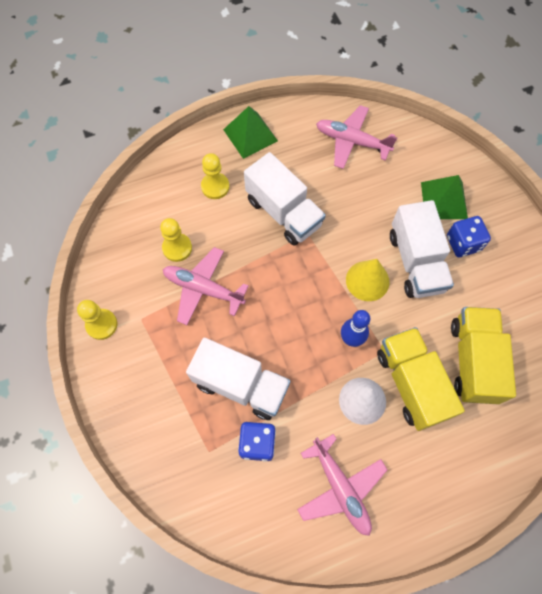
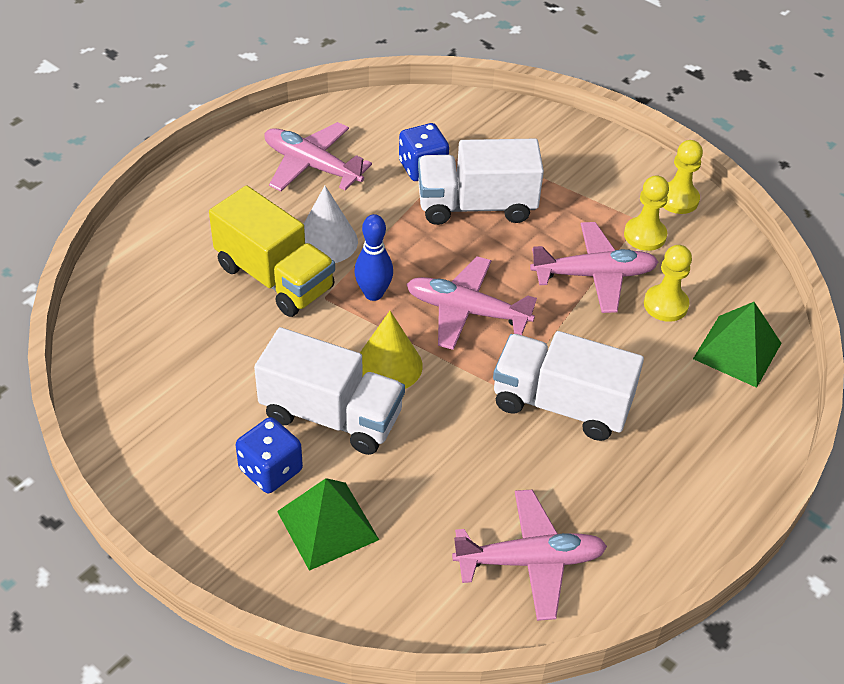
camera: 150 degrees right, 20 degrees down
(215, 187) = (684, 399): yellow pawn -> yellow pawn (645, 235)
(250, 135) = (698, 499): green pyramid -> green pyramid (737, 351)
(299, 298) = (466, 311): none -> pink plane
(416, 262) = (331, 415): white truck -> white truck turned 150 degrees clockwise
(473, 361) = (203, 328): yellow truck -> none

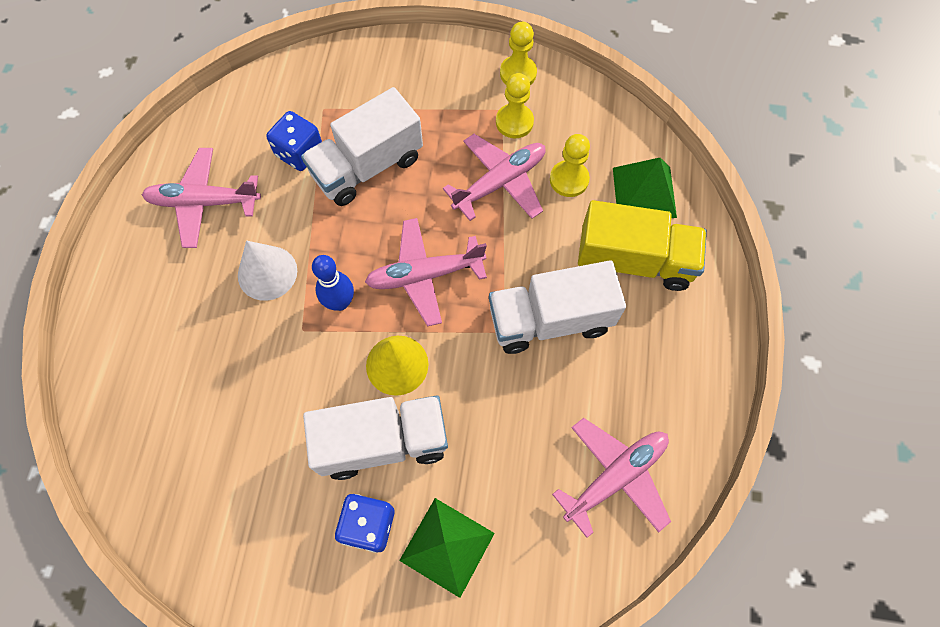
camera: 30 degrees left, 20 degrees up
(275, 277) = (247, 335): yellow truck -> yellow truck (634, 260)

